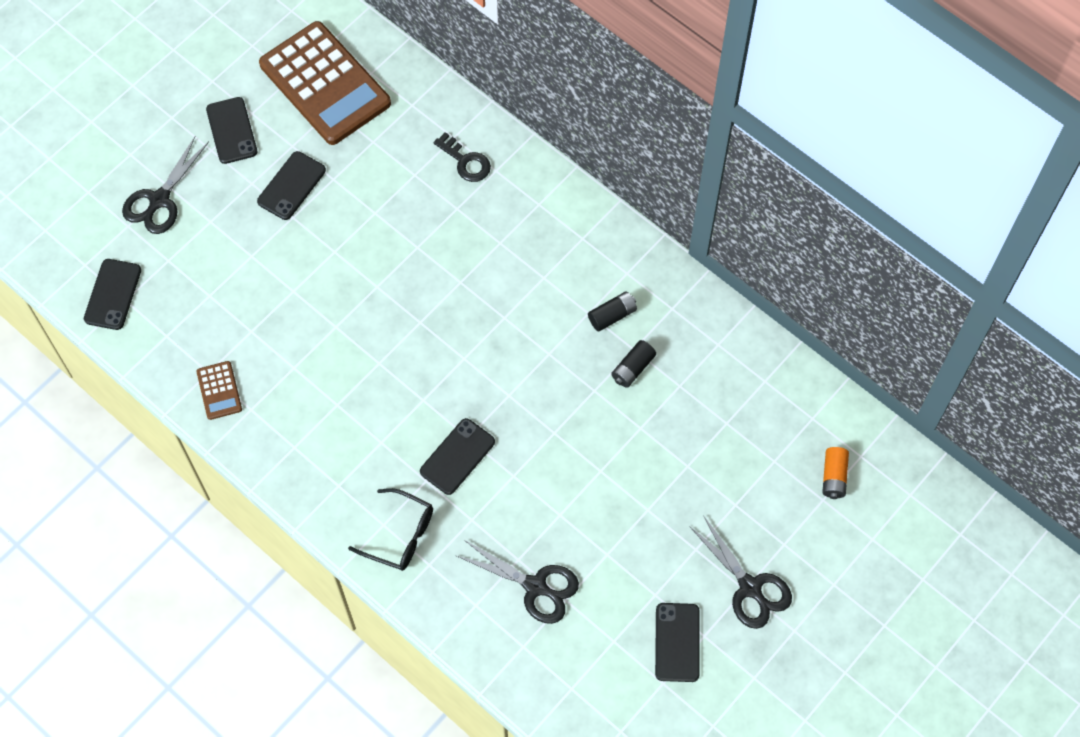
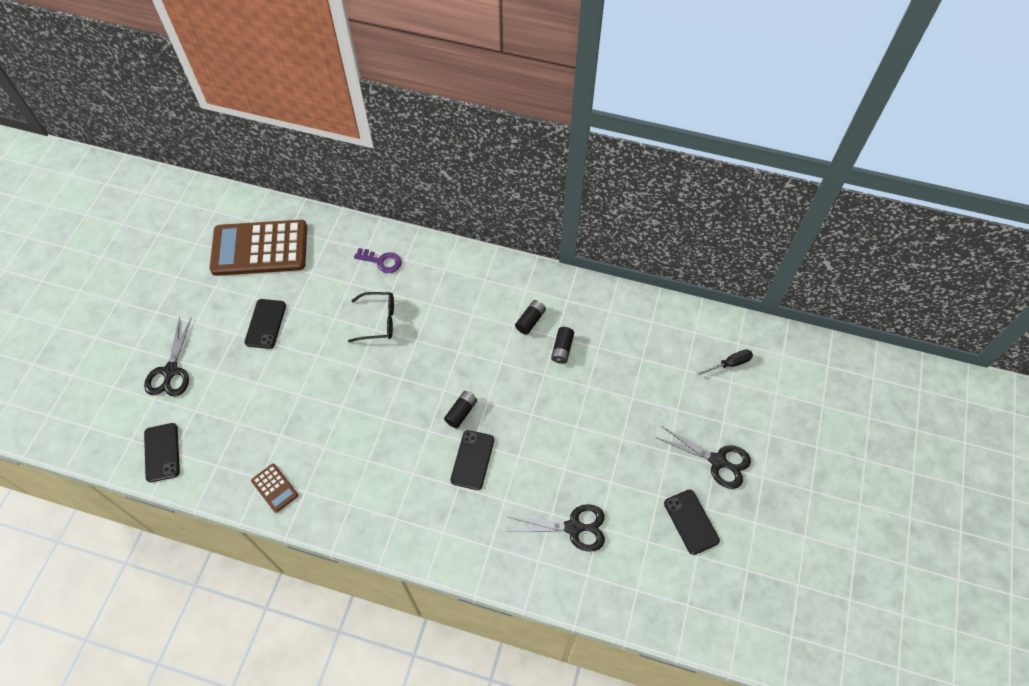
camera: 25 degrees left, 5 degrees down
(232, 130) = (205, 304): black phone -> none
(325, 84) = (260, 249): brown calculator -> brown calculator turned 150 degrees clockwise
(400, 535) = (459, 534): black glasses -> black glasses (379, 321)
(466, 161) = (382, 261): black key -> purple key
(471, 394) = (461, 412): none -> black battery
(833, 477) = (729, 364): orange battery -> black screwdriver

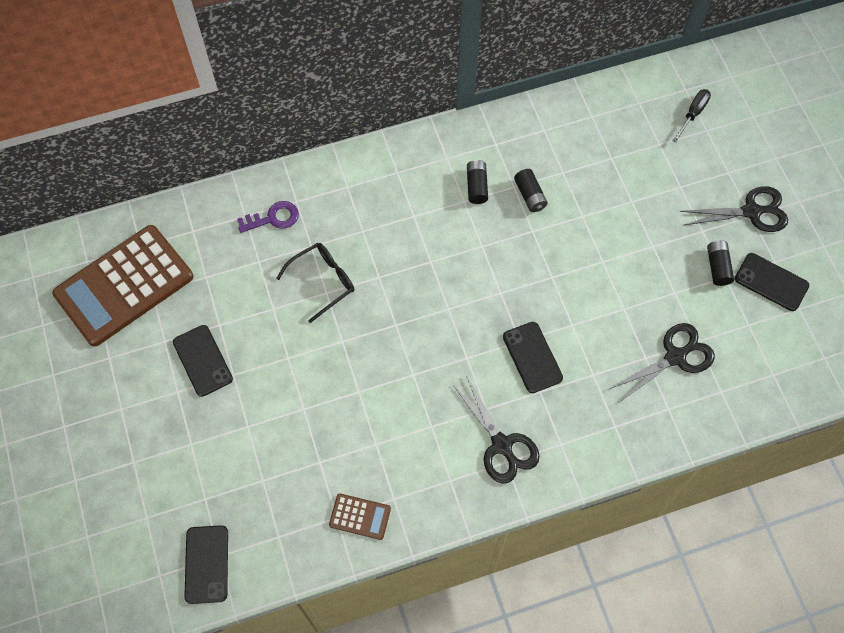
camera: 35 degrees left, 5 degrees up
(162, 452) = (207, 564): black phone -> black phone turned 45 degrees clockwise
(171, 371) = (140, 477): black scissors -> black scissors (502, 445)
(461, 412) = (483, 319): black battery -> black battery (717, 267)

